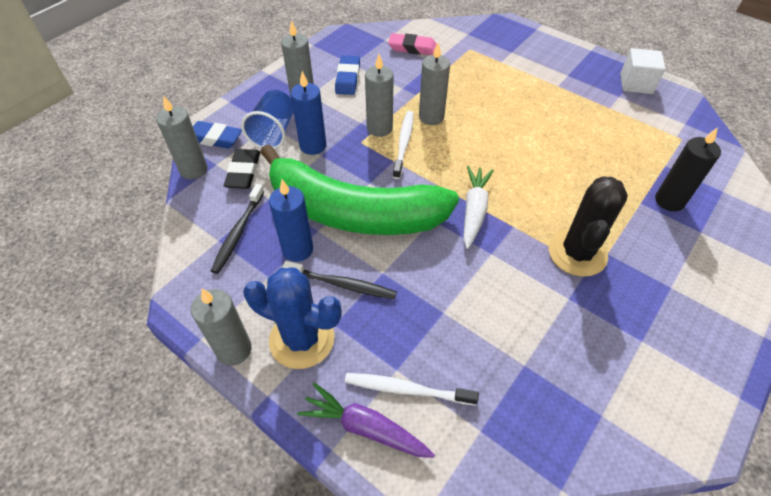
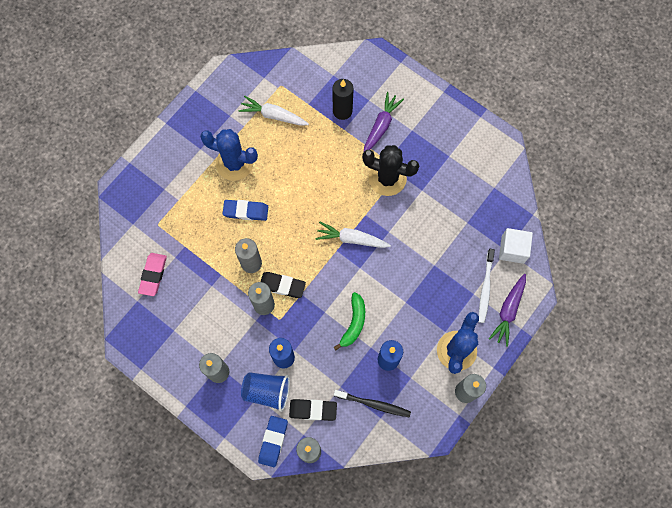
camera: 90 degrees left, 20 degrees up
(342, 284) = (416, 327): black toothbrush -> none
(348, 78) = (196, 333): blue eraser -> blue eraser (246, 211)
(353, 212) = (354, 323): green banana -> green banana, size x0.40
(404, 143) = (282, 286): white toothbrush -> black eraser
(557, 101) = (234, 163): none -> blue cactus
(634, 132) = (273, 115): none -> white carrot
(636, 84) = (215, 99): white cube -> white cube (512, 249)
(663, 246) = (381, 126): none -> purple carrot

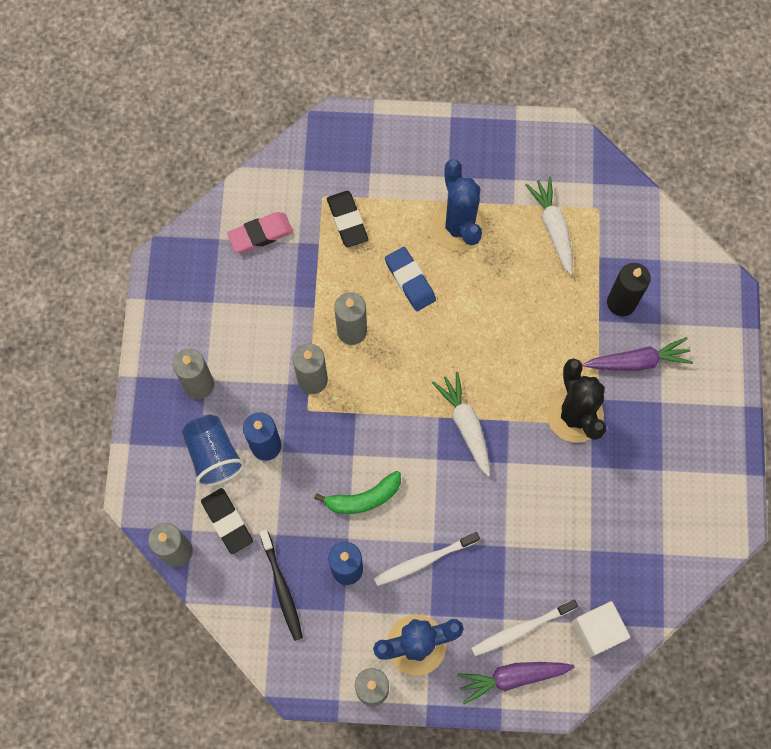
camera: 55 degrees right, 0 degrees up
(273, 441) = (161, 501): blue eraser -> none
(282, 286) = (350, 385): black eraser -> black eraser (347, 221)
(412, 314) = (423, 561): none -> white toothbrush

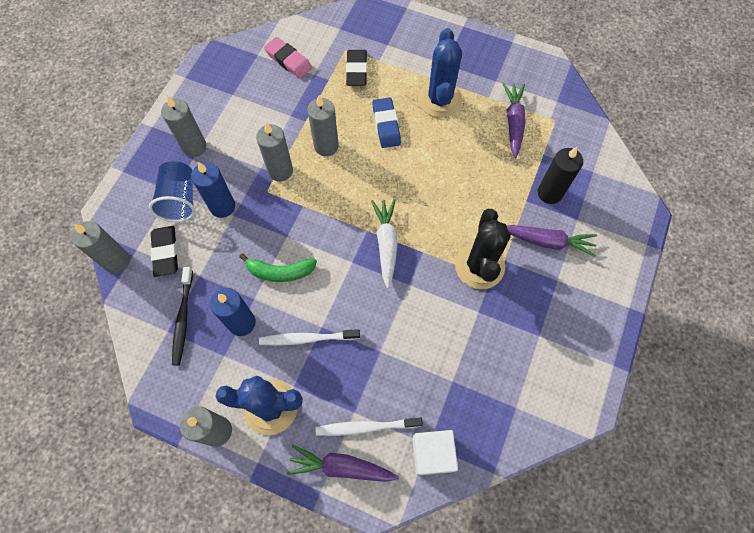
camera: 20 degrees right, 5 degrees down
(260, 234) = (288, 60): pink eraser -> pink eraser turned 45 degrees clockwise
(553, 228) = (513, 122): white carrot -> purple carrot

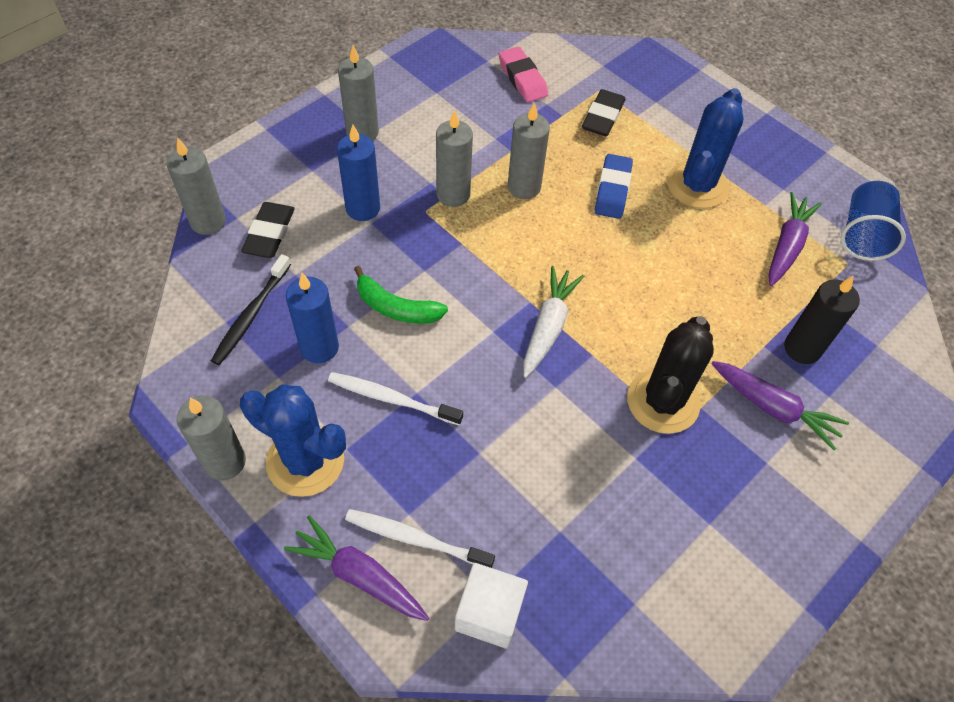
camera: 20 degrees right, 10 degrees down
(180, 200) = (316, 183): blue cup -> blue cup (863, 235)

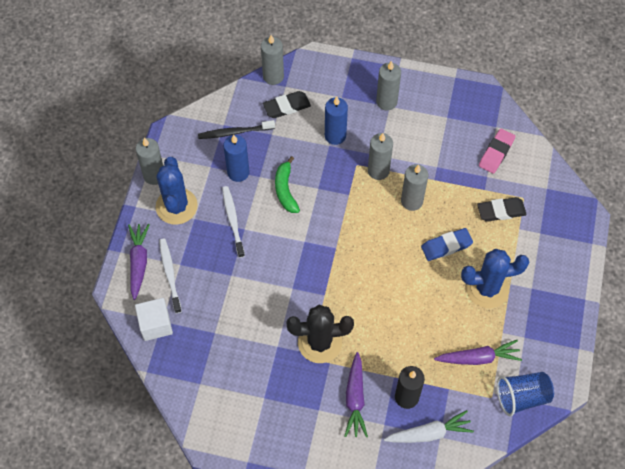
camera: 60 degrees right, 5 degrees up
(548, 326) = (326, 264): white carrot -> white carrot (429, 433)

